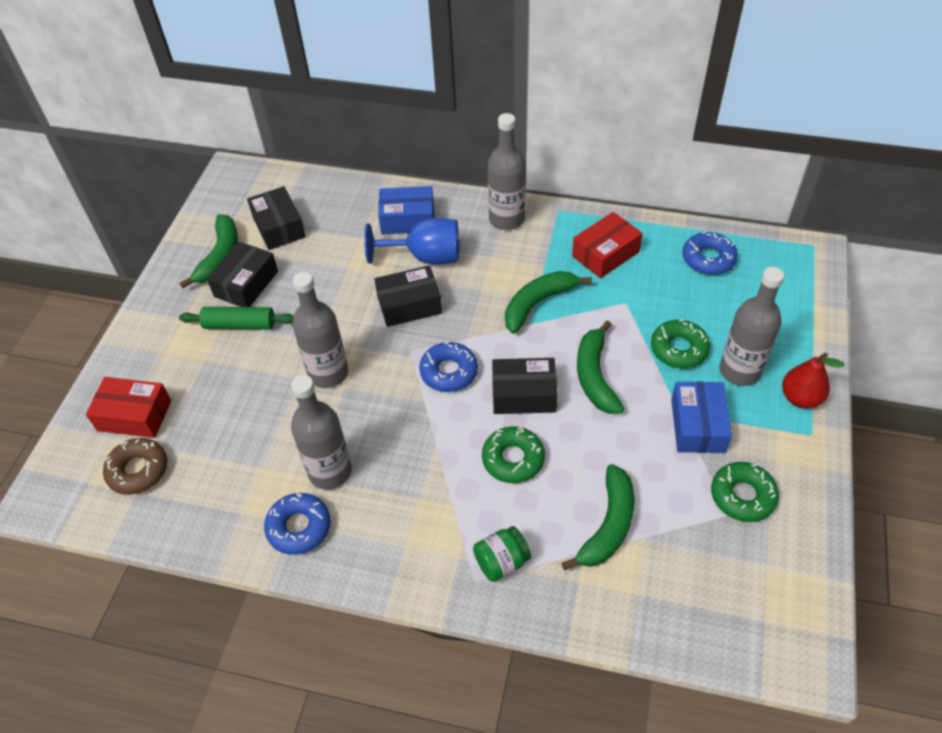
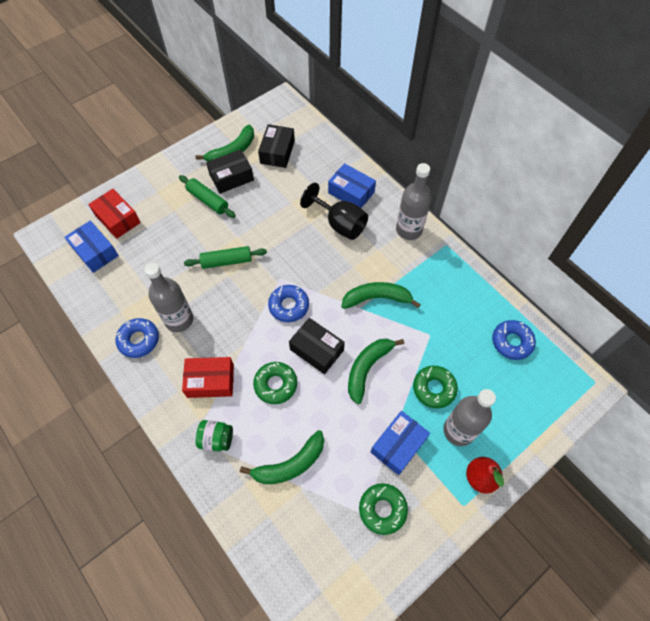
camera: 35 degrees right, 10 degrees up
(138, 470) = (95, 251): brown donut -> blue box
(328, 373) = (226, 261): grey bottle -> green rolling pin
(409, 305) = (304, 249): black box -> none
(426, 257) = (340, 224): blue goblet -> black goblet
(605, 254) = (448, 293): red box -> red box (210, 381)

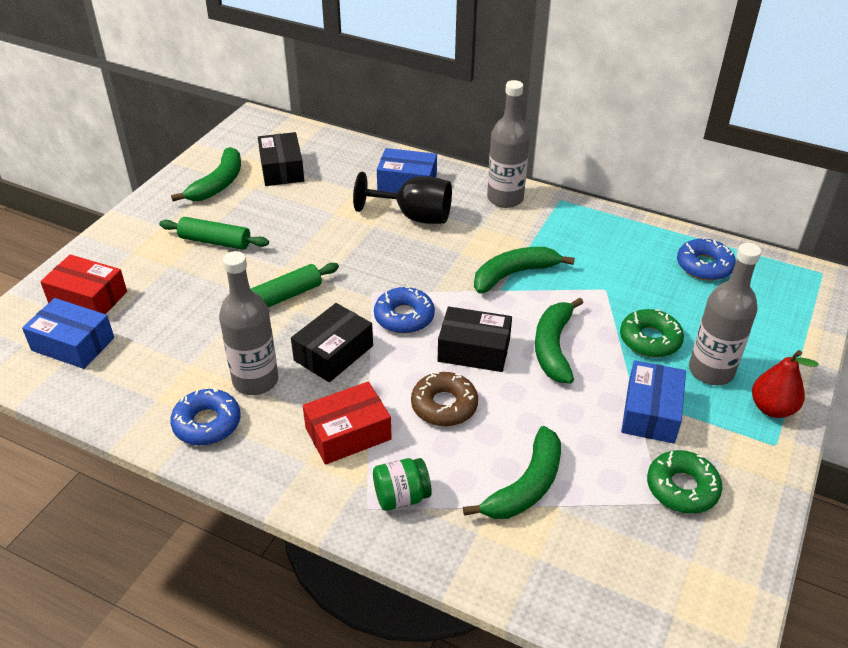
camera: 25 degrees left, 20 degrees down
(231, 177) = (234, 209): black box -> black box (333, 353)
(275, 384) = (444, 405): green donut -> brown donut

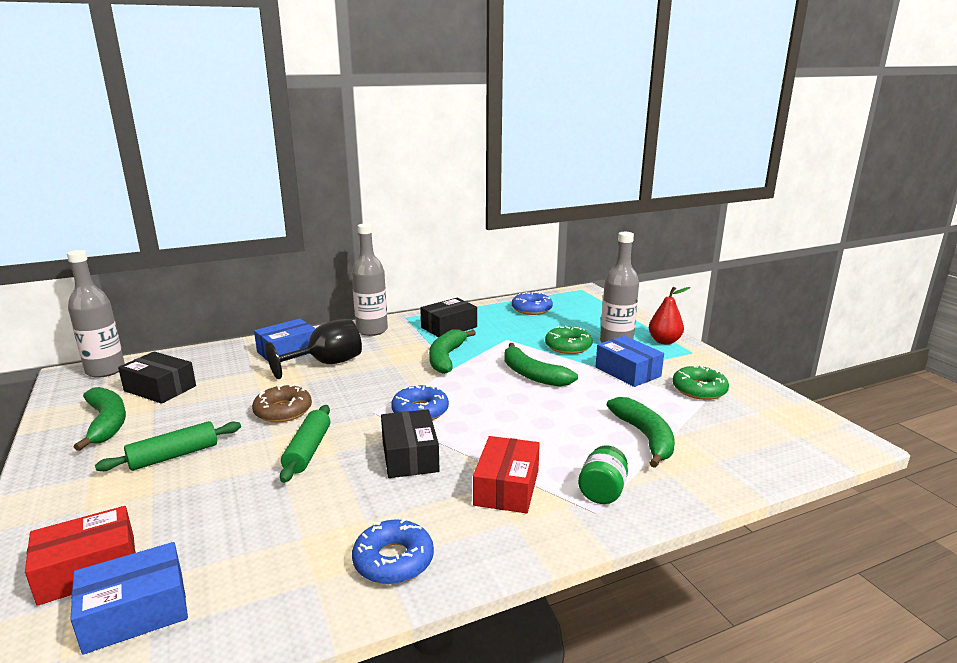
camera: 50 degrees left, 20 degrees down
(255, 380) = (381, 508): grey bottle -> grey bottle (105, 370)
(444, 405) = (532, 434): brown donut -> brown donut (283, 411)
(474, 350) = (494, 400): black box -> black box (449, 327)

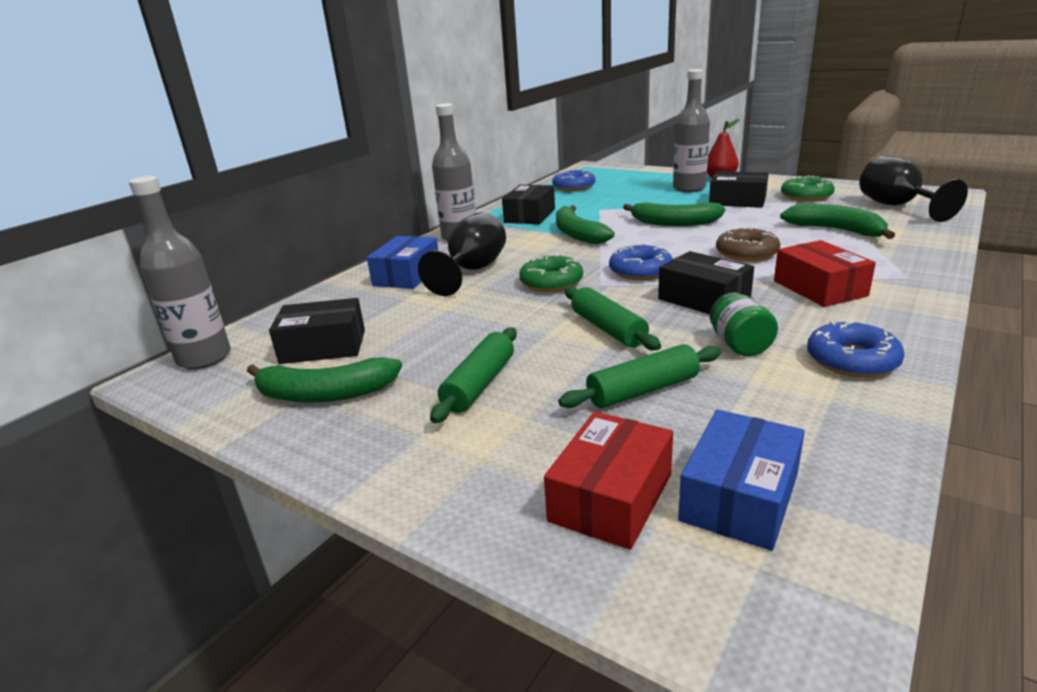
camera: 30 degrees left, 5 degrees up
(106, 423) = (325, 394): green banana -> green banana turned 150 degrees clockwise
(235, 508) = (643, 390): none -> green rolling pin
(283, 411) = (512, 314): brown donut -> brown donut (746, 253)
(568, 346) = (659, 200): green donut -> green donut (551, 282)
(602, 491) = (882, 266): green jar -> green jar (739, 345)
(627, 372) = (737, 201): blue box -> black box
(761, 435) = (896, 206): none -> black goblet

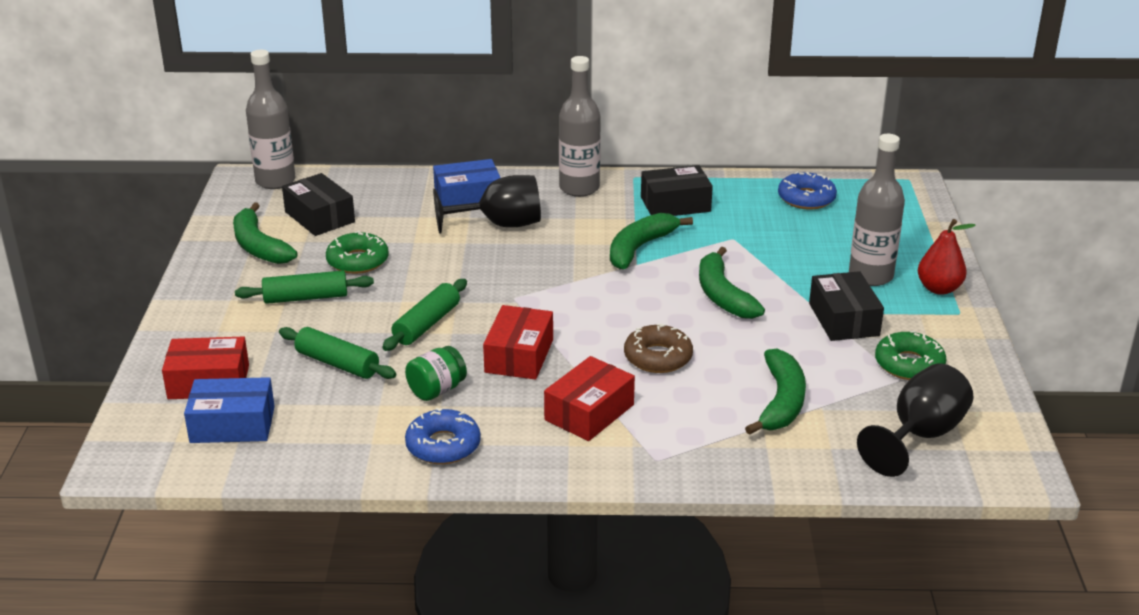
camera: 55 degrees right, 5 degrees up
(551, 282) = (503, 271): green donut -> green donut (357, 261)
(640, 271) = (563, 309): blue donut -> none
(703, 299) = (519, 356): black box -> red box

